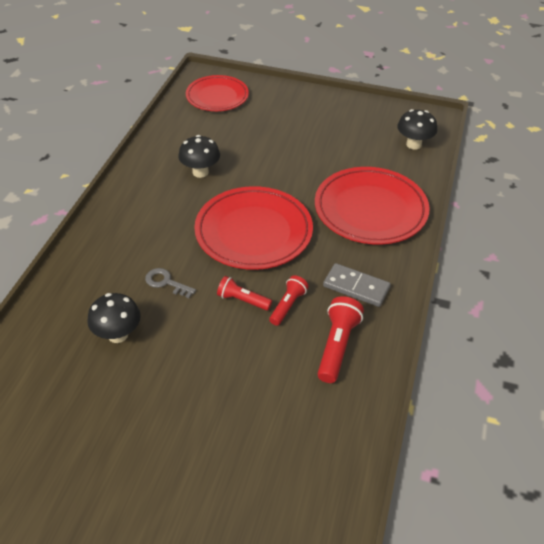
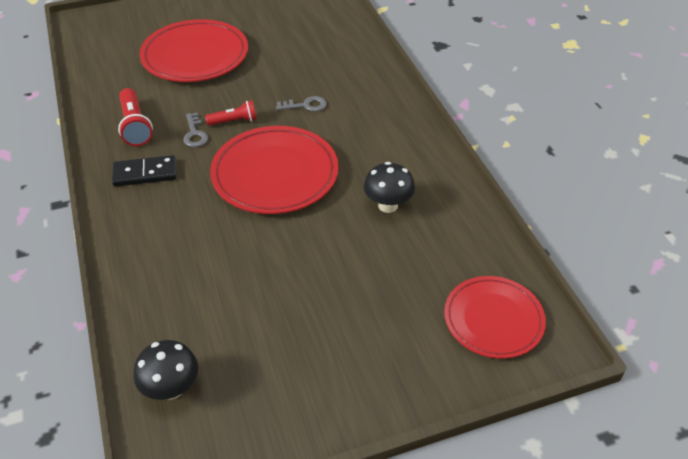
camera: 145 degrees right, 0 degrees up
(118, 335) = (301, 65): black mushroom -> none
(287, 305) = (195, 134): red flashlight -> grey key
(356, 287) = (145, 173): grey domino -> black domino
(370, 210) = (175, 255): red plate -> red plate (195, 56)

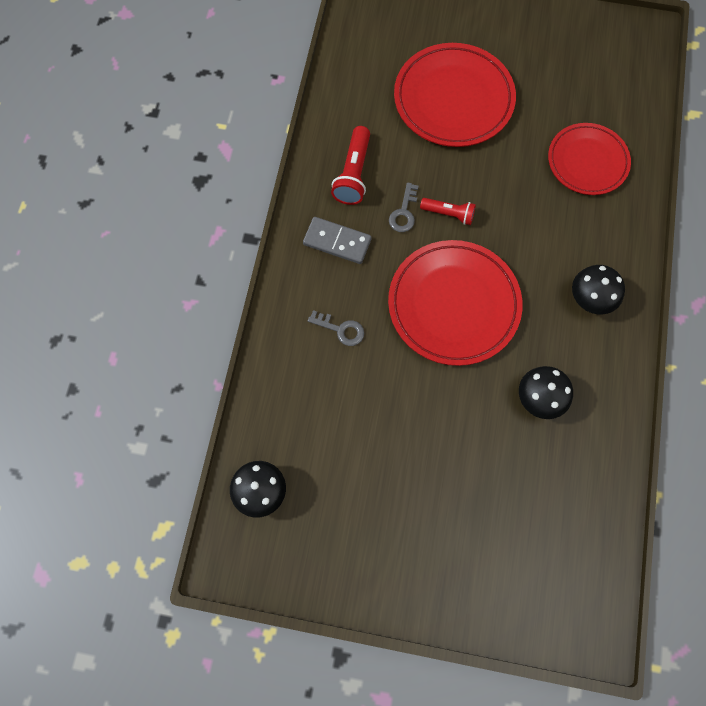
camera: 30 degrees right, 25 degrees up
(145, 173) = (337, 241): black domino -> grey domino
(306, 105) = (529, 227): grey key -> grey key (341, 329)
(383, 130) = (589, 300): none -> black mushroom
(493, 320) = (558, 578): red plate -> red plate (587, 161)

